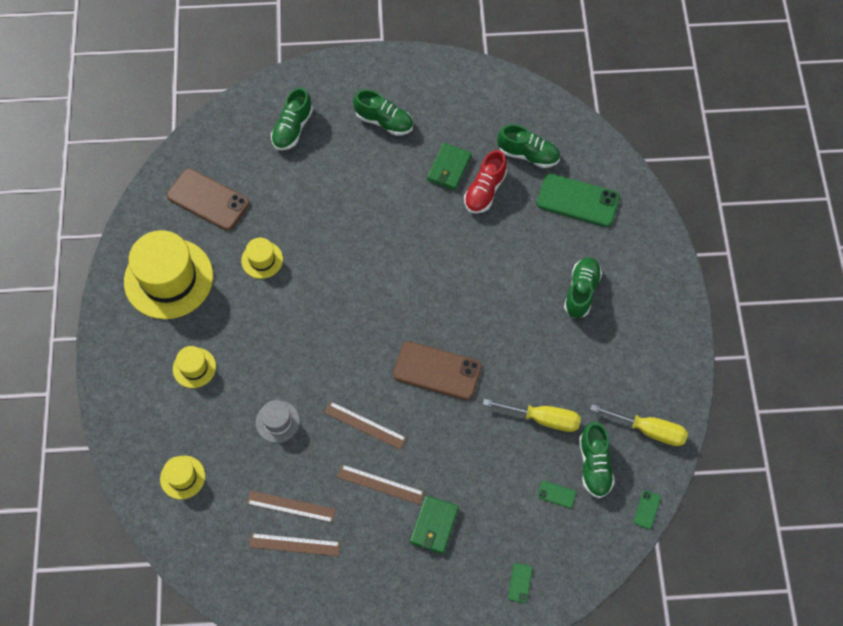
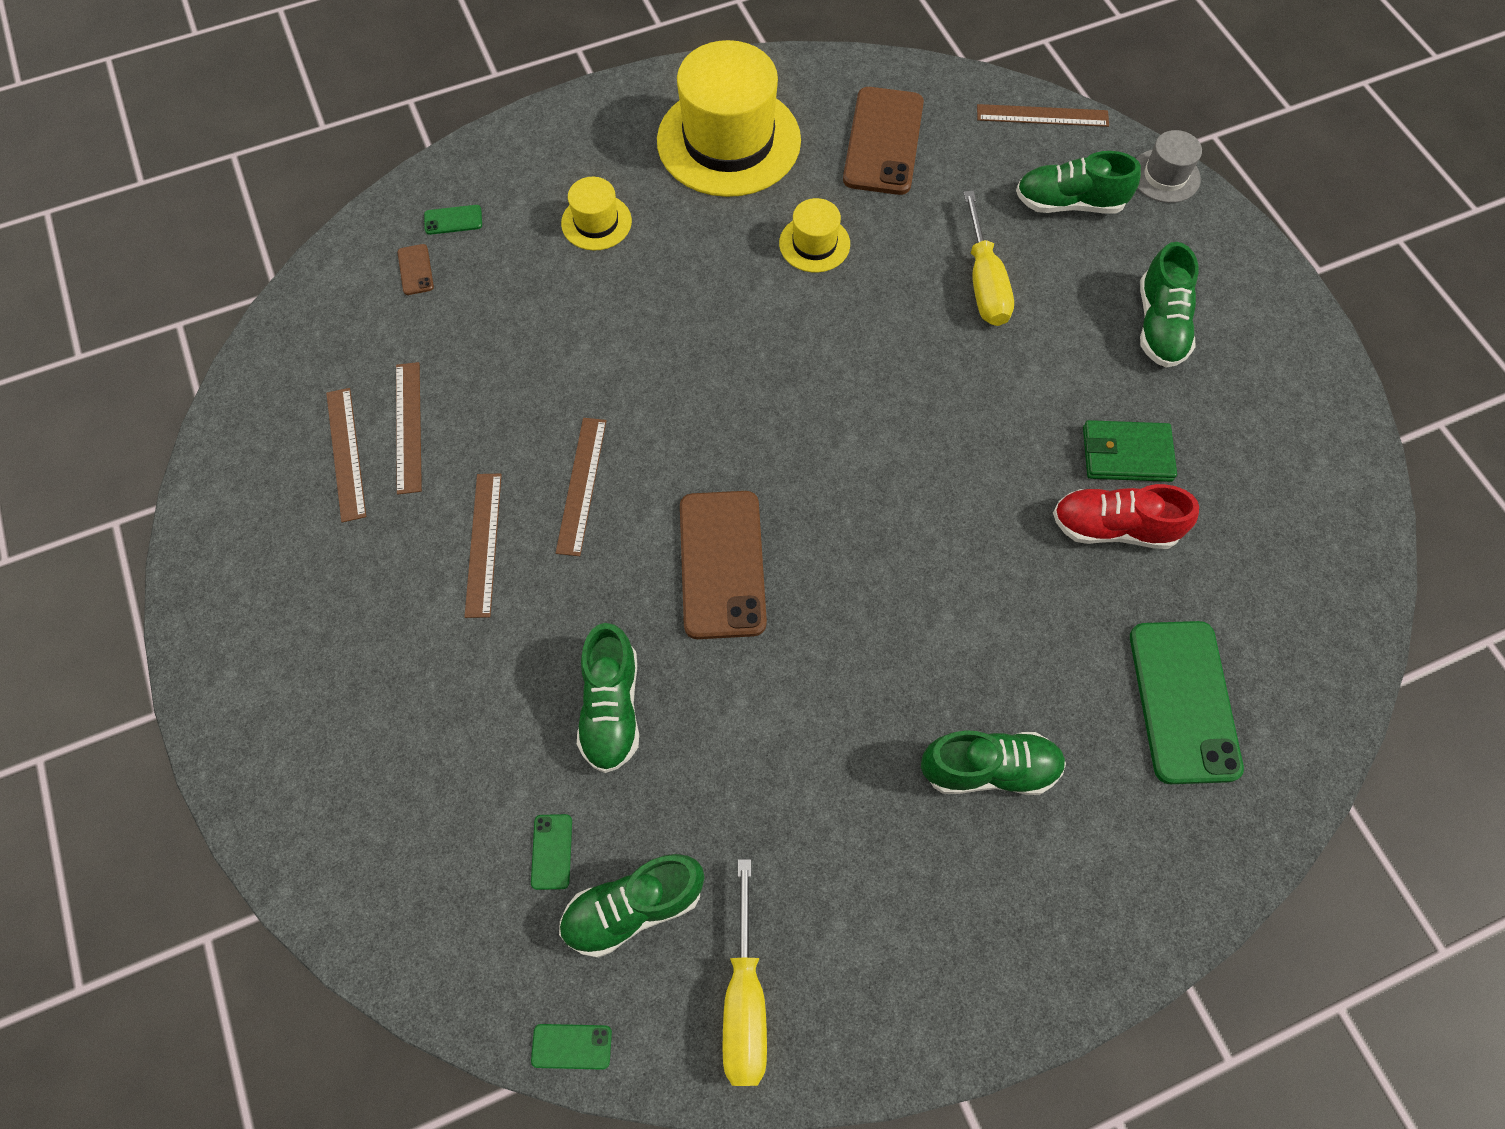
camera: 70 degrees right, 0 degrees up
(182, 477) = (415, 270): yellow hat -> brown phone
(228, 116) = (1042, 116): none -> brown ruler
(277, 421) = (545, 359): grey hat -> grey hat (1165, 176)
(434, 525) = (433, 653): green wallet -> none
(520, 583) = (361, 837): green phone -> green phone (453, 220)
(528, 154) = (1231, 578): green shoe -> green shoe (611, 708)
(542, 418) = (695, 777): yellow screwdriver -> yellow screwdriver (984, 281)

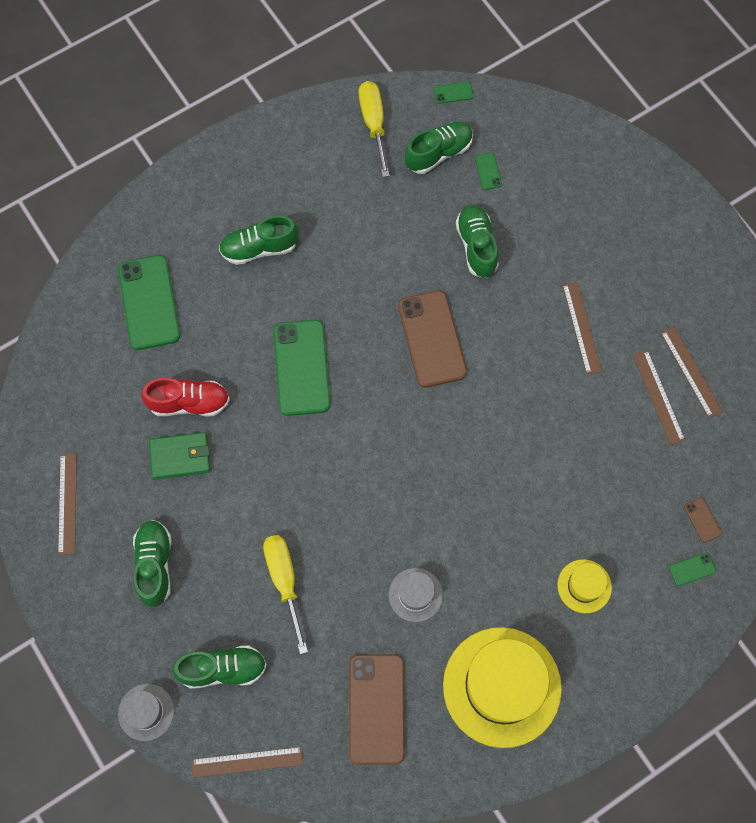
camera: 170 degrees right, 5 degrees up
(581, 485) = (533, 375): brown ruler -> brown ruler (67, 503)
(814, 244) = (415, 595): yellow hat -> grey hat
(934, 553) = (301, 367): none -> green phone

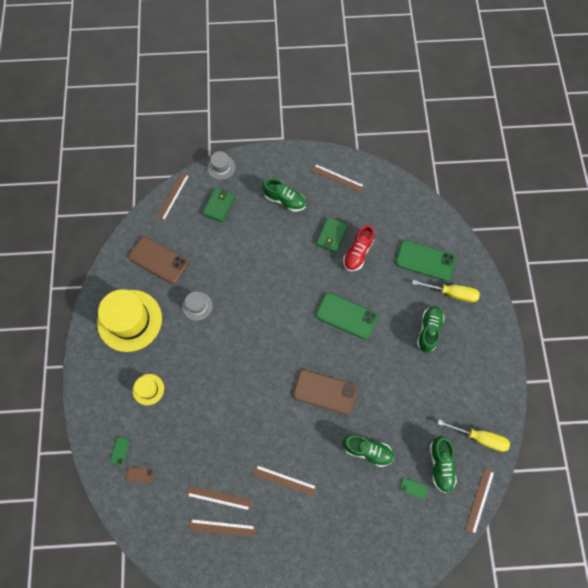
camera: 120 degrees right, 0 degrees up
(223, 669) = (219, 206): green shoe -> green wallet
(284, 582) = (241, 251): yellow screwdriver -> yellow screwdriver (452, 293)
(453, 93) = (479, 500): green phone -> brown ruler

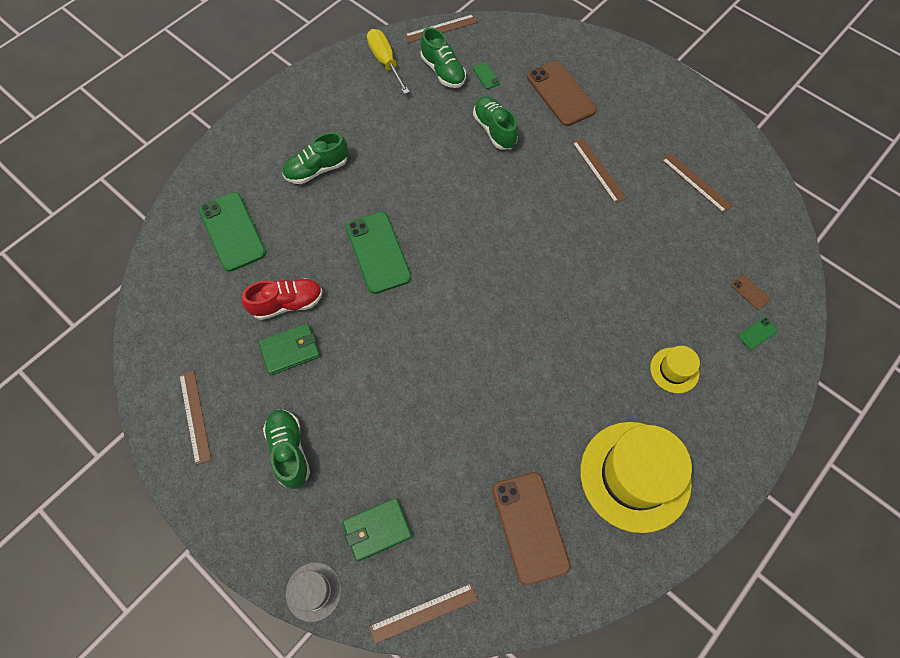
camera: 135 degrees left, 5 degrees down
(197, 306) = (533, 415): grey hat -> none
(219, 497) = (678, 207): brown ruler -> none
(325, 392) = (480, 205): brown phone -> brown phone (560, 93)
(440, 465) = (443, 71): green shoe -> green shoe turned 105 degrees clockwise
(452, 293) = (251, 180): yellow screwdriver -> none

